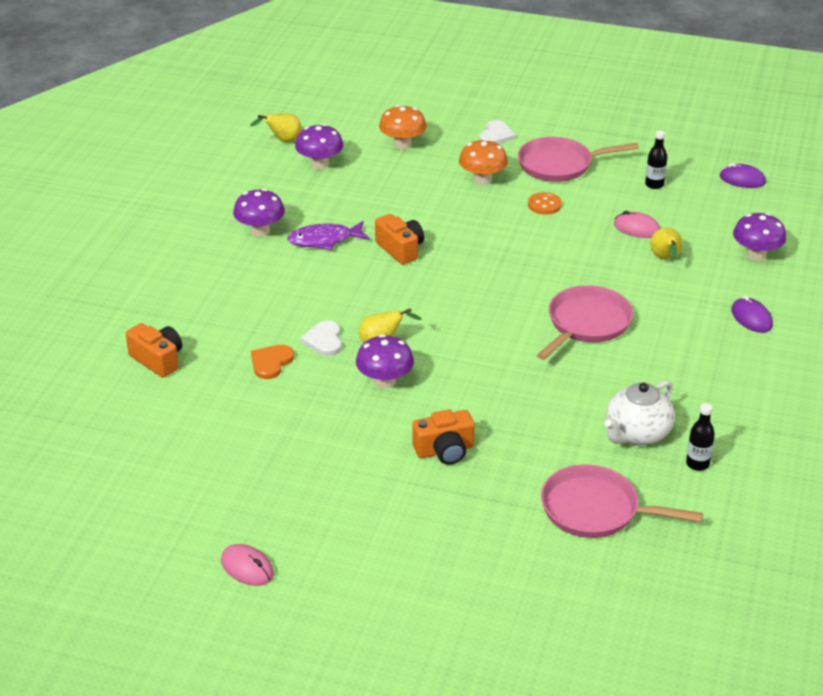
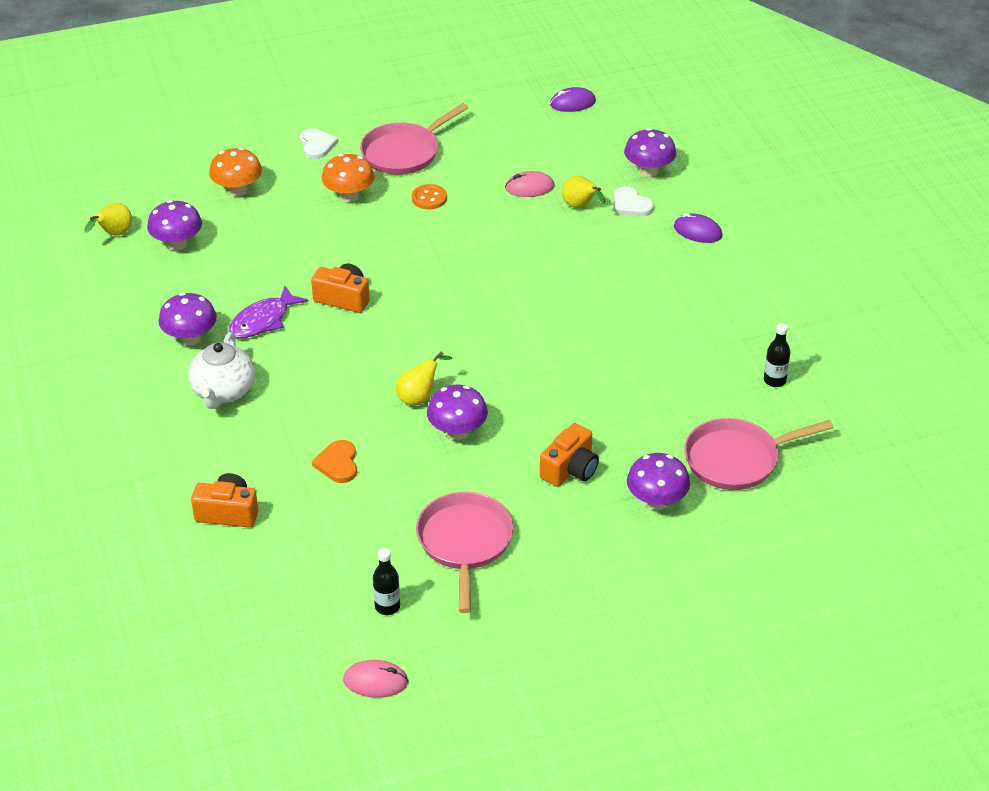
camera: 35 degrees left, 5 degrees up
(247, 568) = (512, 659): pink mouse -> pink mouse (375, 681)
(324, 340) = (364, 419): white heart -> white heart (631, 204)
(490, 509) = (656, 501): none -> purple mushroom
(586, 324) = (573, 297): pink pan -> pink pan (465, 543)
(637, 434) = (706, 377): white teapot -> white teapot (223, 392)
(654, 184) = (504, 138): black bottle -> black bottle (387, 606)

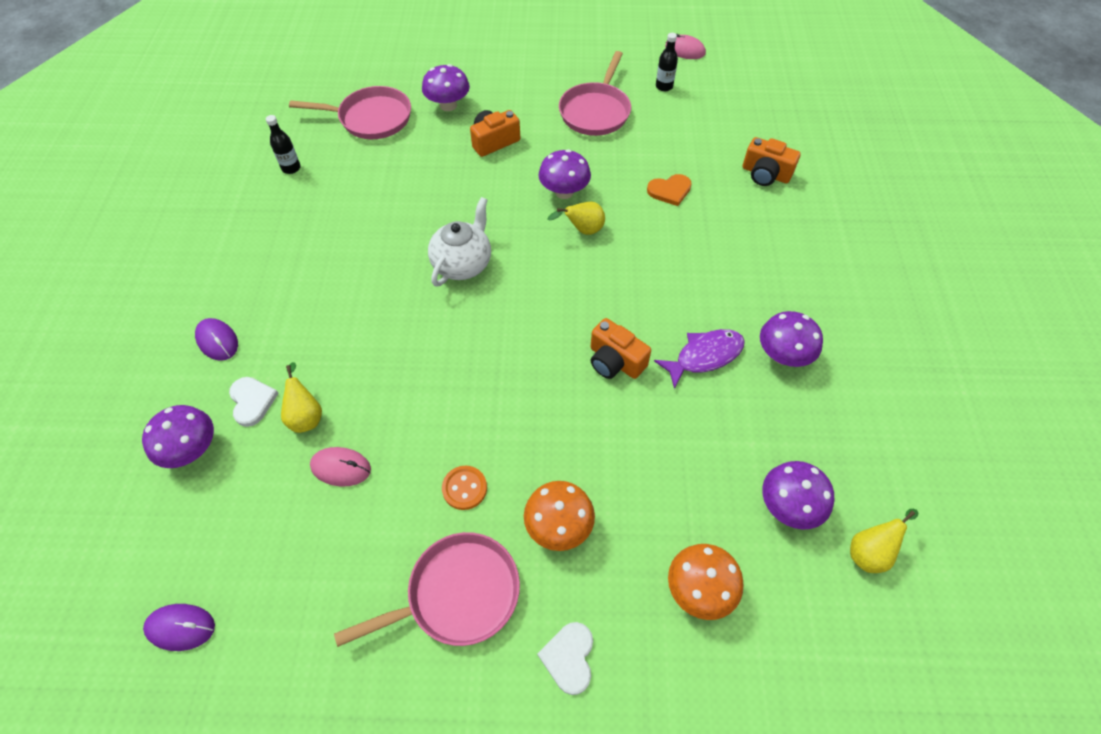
camera: 160 degrees left, 15 degrees up
(223, 392) = (756, 283): white teapot -> white teapot (463, 263)
(338, 463) = (670, 191): orange heart -> orange heart turned 60 degrees clockwise

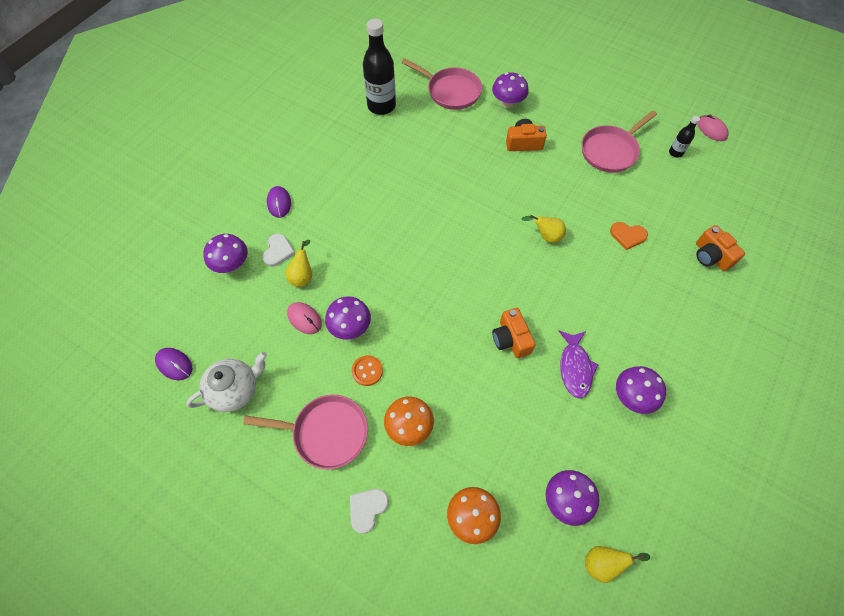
camera: 30 degrees right, 5 degrees up
(291, 168) = (381, 106): black bottle -> black bottle, size x2.08
(463, 263) = (451, 222): white teapot -> white teapot (235, 389)
(564, 192) = (550, 202): purple mushroom -> purple mushroom (350, 327)
(704, 356) = (575, 368): purple fish -> purple fish turned 90 degrees clockwise

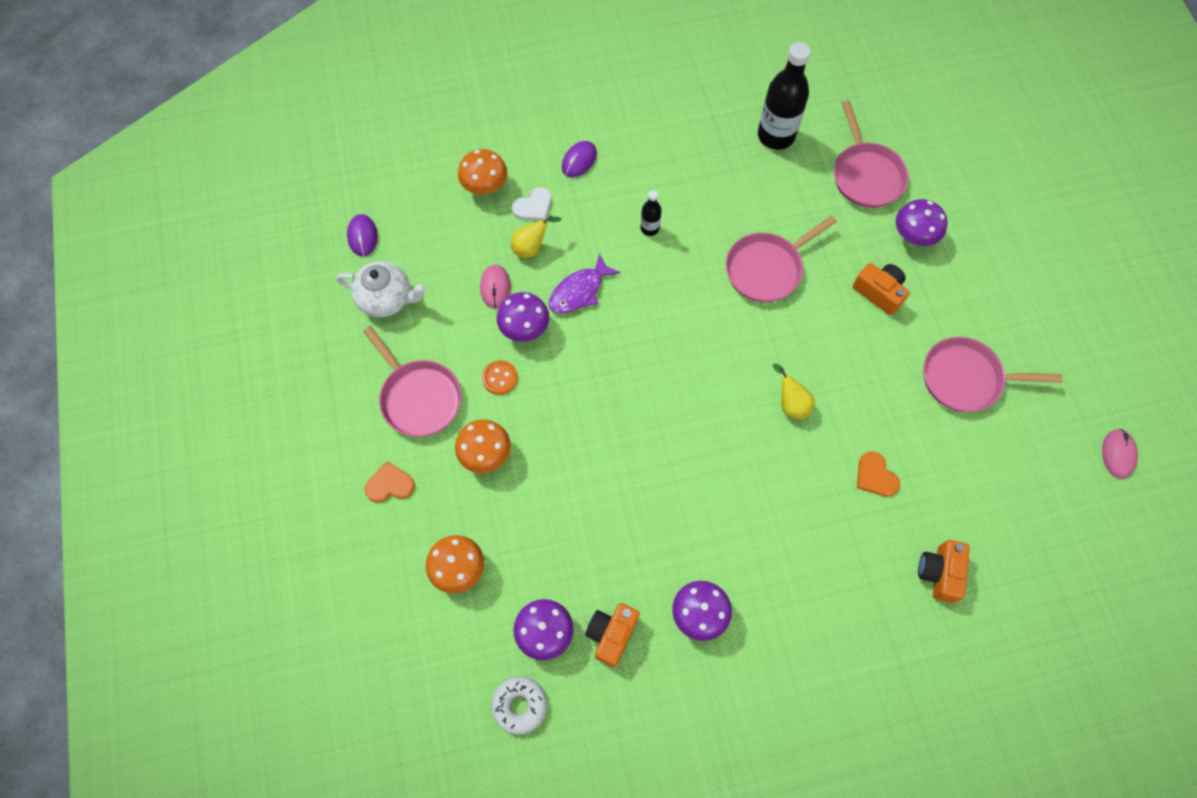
camera: 45 degrees right, 5 degrees up
(231, 264) = (485, 186): purple mushroom -> orange mushroom
(367, 509) = (390, 484): white heart -> orange heart
(454, 177) = (767, 268): none -> pink pan
(511, 339) = (648, 464): orange camera -> orange camera (611, 634)
(575, 368) = (676, 542): purple fish -> purple fish (579, 291)
(603, 563) = (519, 705): yellow pear -> white donut
(675, 152) = (1039, 442): black bottle -> black bottle (649, 228)

